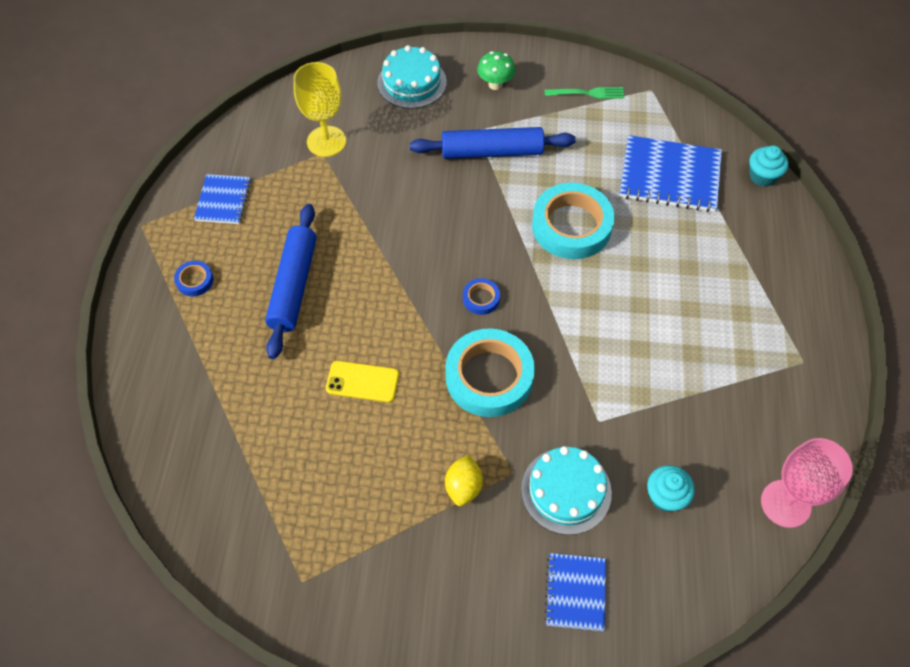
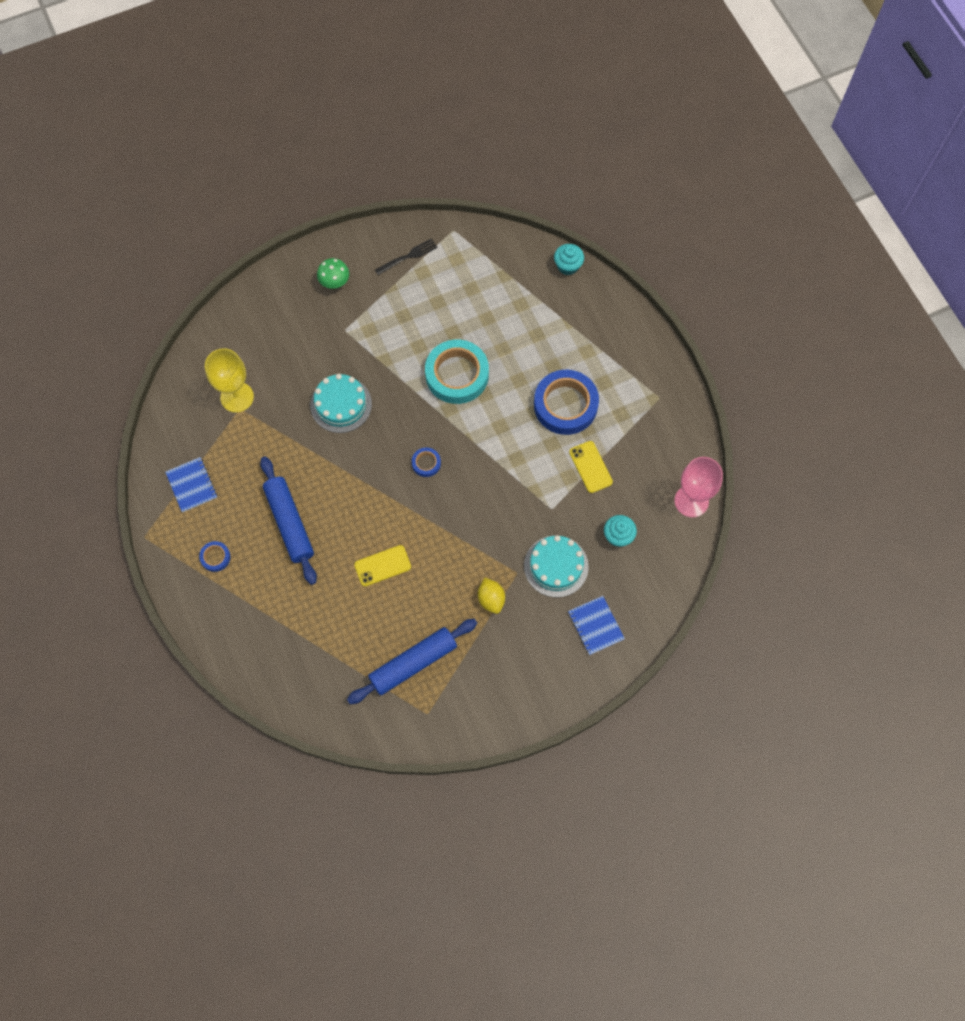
camera: 30 degrees left, 10 degrees up
(412, 82) = (270, 313): turquoise cake -> turquoise cake (341, 404)
(489, 377) = (464, 517): turquoise tape -> none
(492, 152) = (366, 343): blue rolling pin -> blue rolling pin (413, 663)
(587, 93) = (408, 256): green fork -> black fork
(670, 176) = (504, 298): blue notebook -> none
(674, 398) = (590, 467): none -> yellow phone
(680, 315) = (565, 405): none -> blue tape

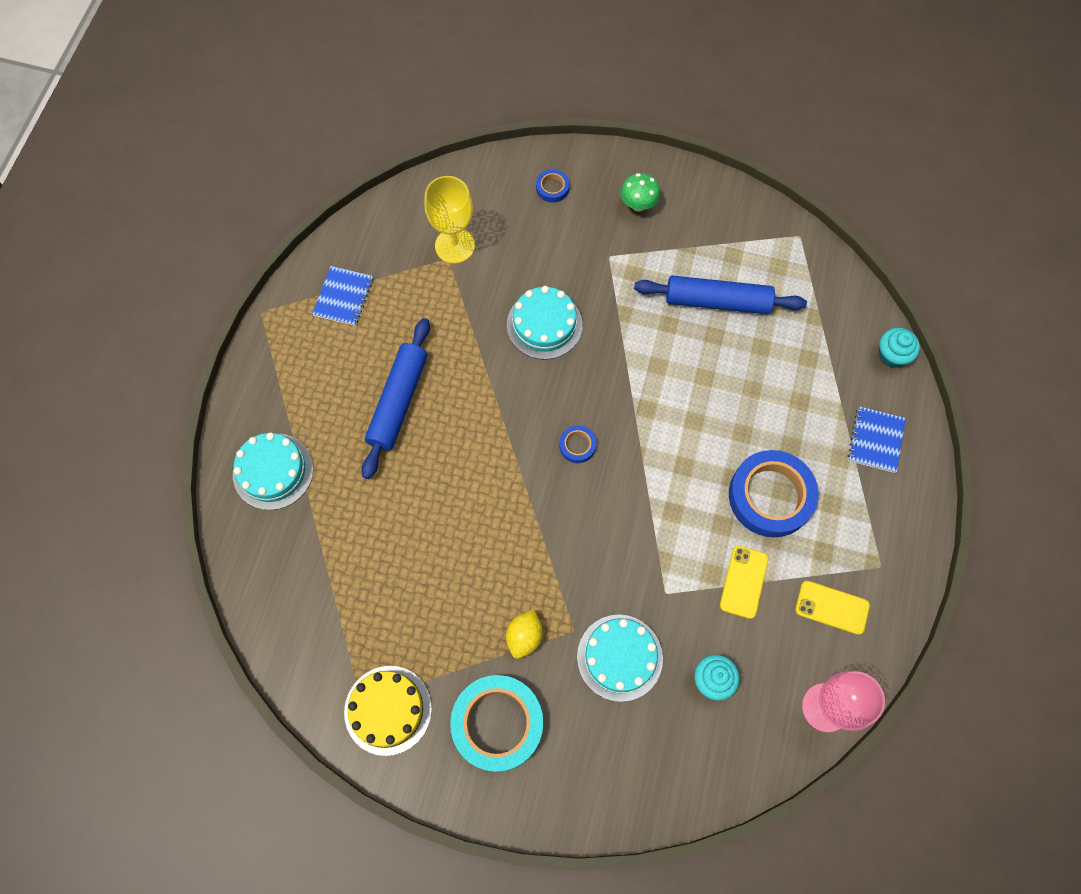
camera: 40 degrees right, 0 degrees up
(215, 557) = (305, 381): blue tape -> blue tape (552, 188)
(247, 628) = (273, 471): none -> turquoise cake
(382, 566) = (448, 514): yellow phone -> yellow phone (832, 607)
(408, 256) = (732, 230): black fork -> none
(413, 663) = (393, 638): blue rolling pin -> blue rolling pin (717, 301)
(447, 705) = (388, 710): none -> yellow cake
(457, 375) = (683, 380): turquoise tape -> turquoise tape (497, 724)
(595, 626) = (608, 757): blue notebook -> blue notebook (875, 440)

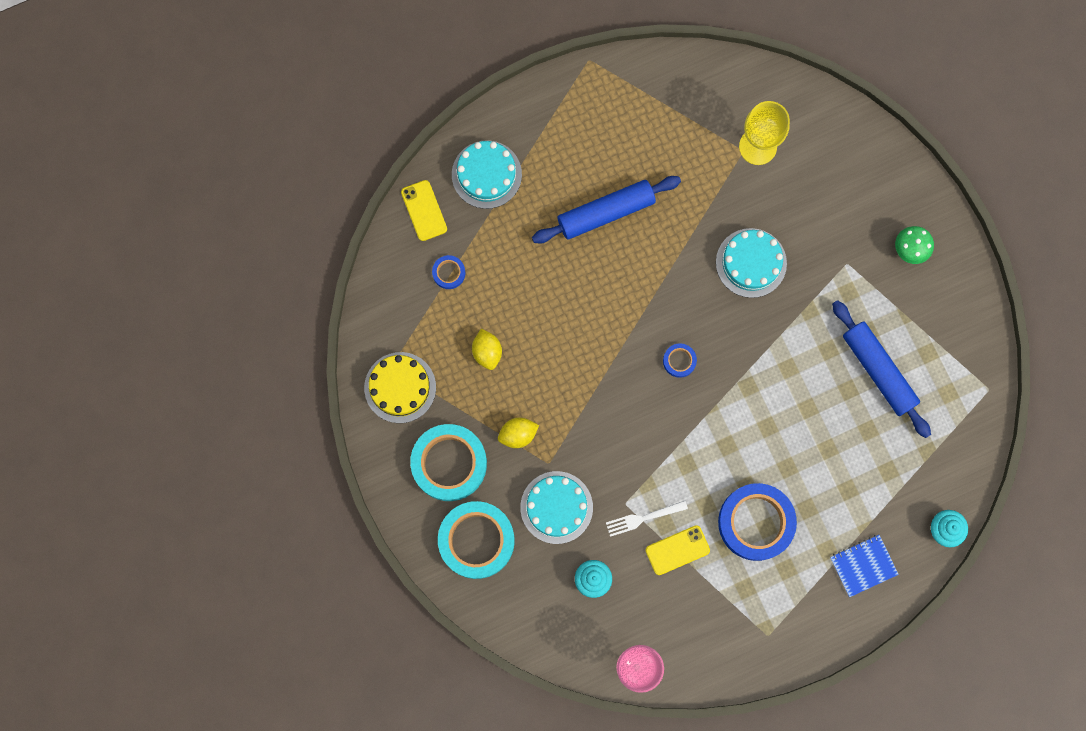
camera: 50 degrees right, 10 degrees up
(343, 297) = (649, 105): blue notebook -> none
(427, 601) = (487, 352): none -> yellow lemon
(552, 188) = (868, 175): blue tape -> blue tape (449, 273)
(591, 759) = (476, 540): none -> turquoise tape
(691, 588) = (643, 518): none -> white fork
(832, 607) = (709, 623): yellow phone -> yellow phone (424, 210)

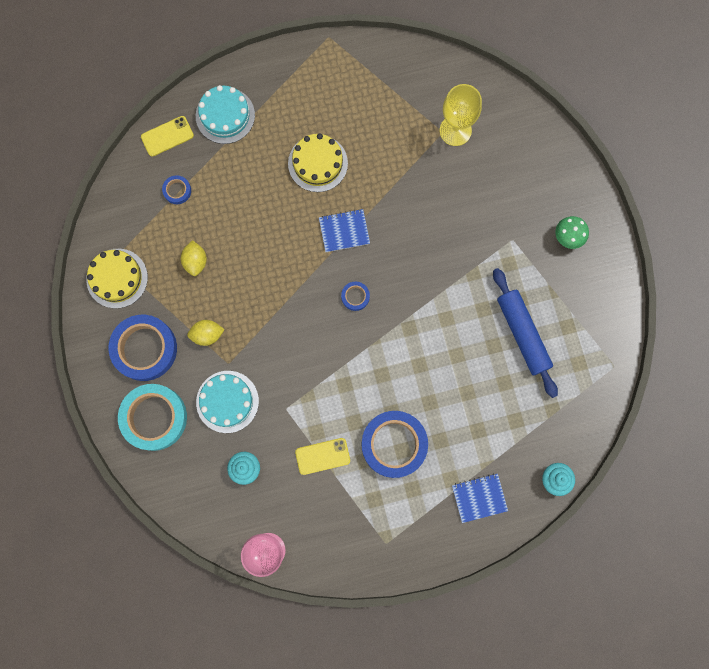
camera: 10 degrees right, 0 degrees up
(424, 210) = (167, 136): yellow phone -> yellow phone turned 75 degrees clockwise
(449, 463) = (144, 349): turquoise tape -> blue tape
(605, 212) = (317, 163): blue rolling pin -> yellow cake
(643, 518) = (299, 424): white fork -> none
(652, 287) = (344, 231): none -> blue notebook
(751, 263) = (431, 225): turquoise cake -> none

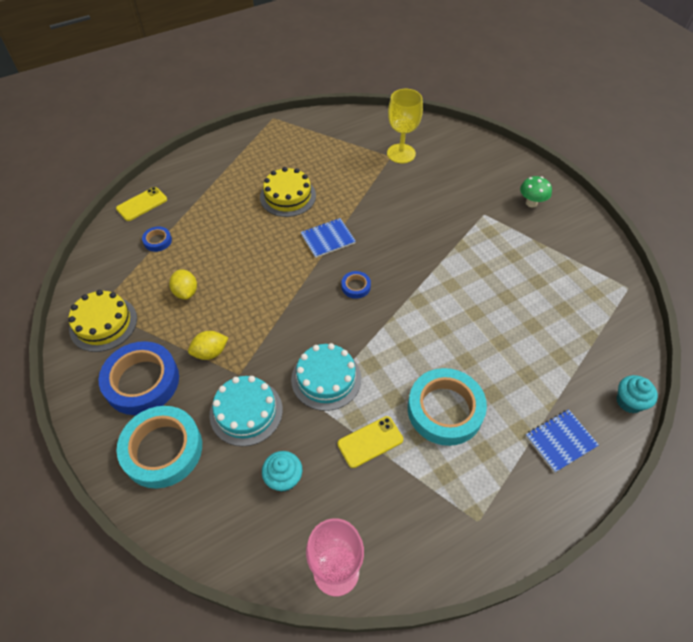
camera: 15 degrees left, 25 degrees down
(225, 115) = (194, 180): turquoise cake -> turquoise cake (326, 378)
(394, 444) = (445, 410): blue tape -> turquoise tape
(522, 334) = (529, 281): blue rolling pin -> none

